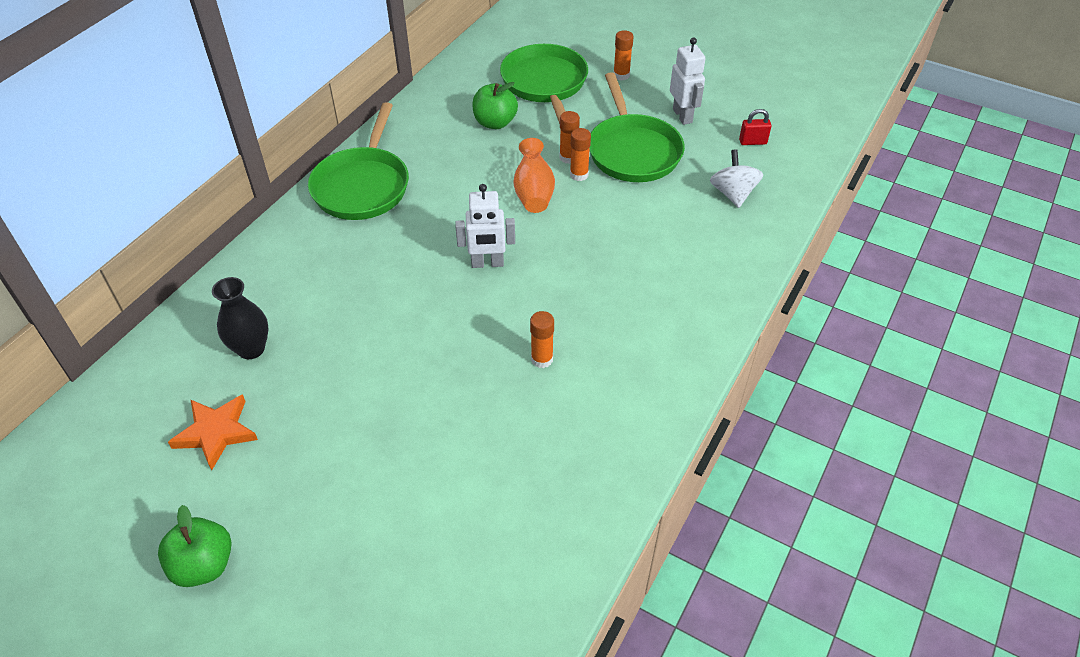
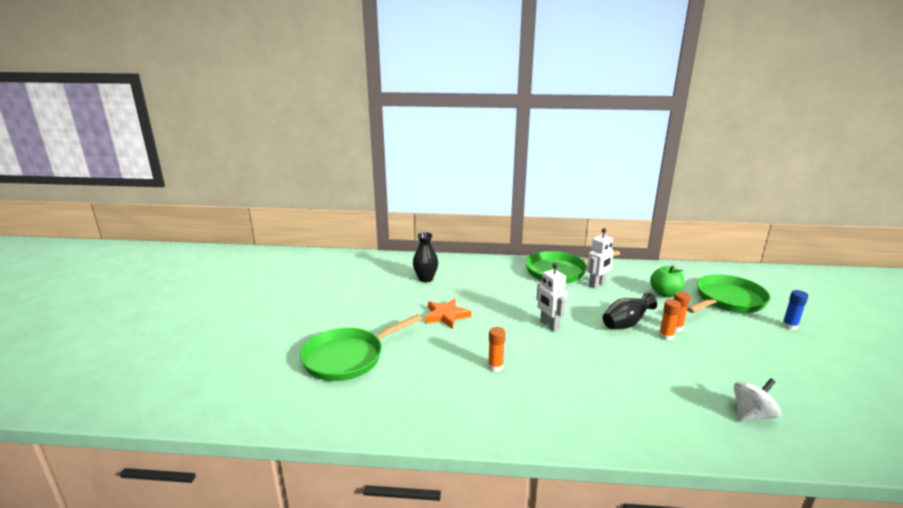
camera: 65 degrees right, 25 degrees down
(204, 565) = (301, 307): green apple -> none
(216, 432) = (372, 287): orange star -> orange star (446, 315)
(533, 193) = (626, 324): orange vase -> black vase
(621, 75) = (789, 326): orange glue stick -> blue glue stick
(633, 151) = (722, 352): green pan -> green pan (348, 357)
(682, 116) = (797, 365): white robot -> white robot (597, 284)
(752, 142) = (830, 411): red padlock -> none

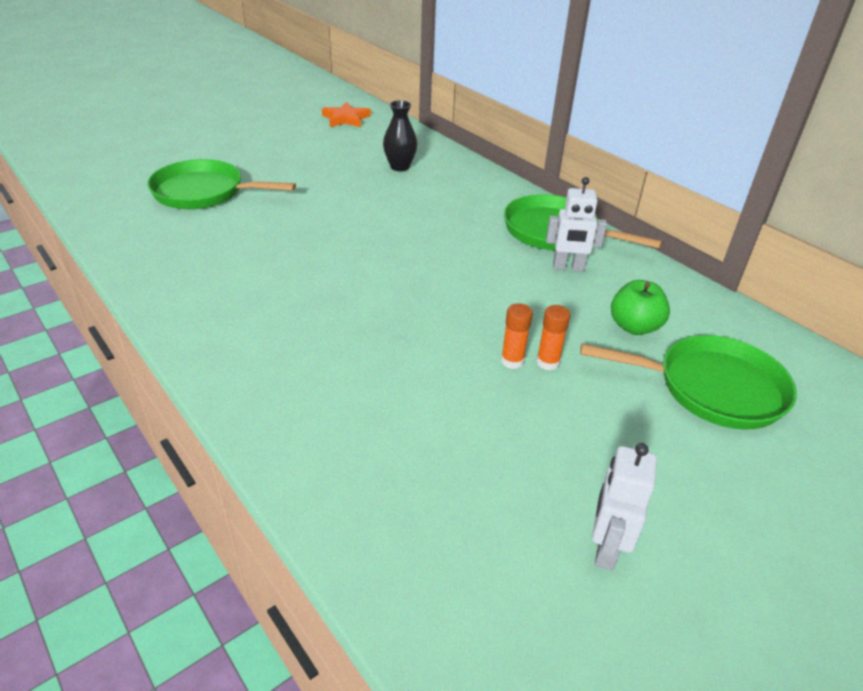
camera: 45 degrees right, 15 degrees up
(446, 315) = (343, 206): orange star -> orange star (346, 119)
(495, 367) = (283, 269): orange glue stick -> none
(549, 325) = (413, 270): white robot -> white robot (605, 548)
(626, 324) = (496, 321): black vase -> none
(752, 415) = (405, 488): white spinning top -> none
(789, 326) = (728, 474): blue glue stick -> none

